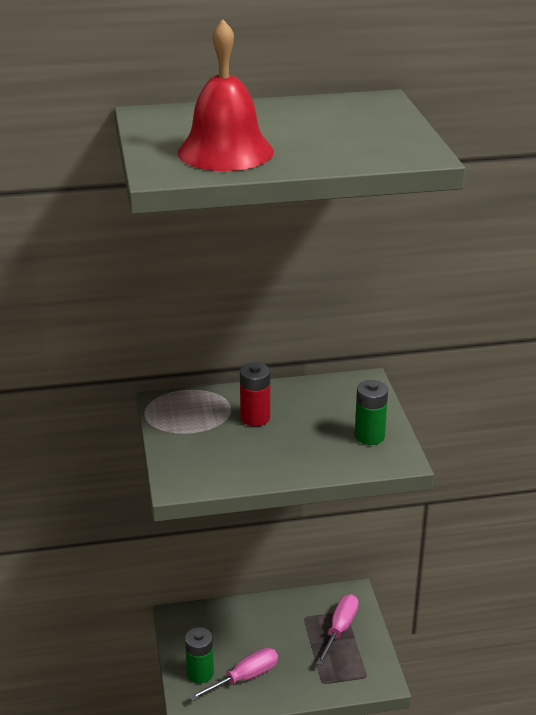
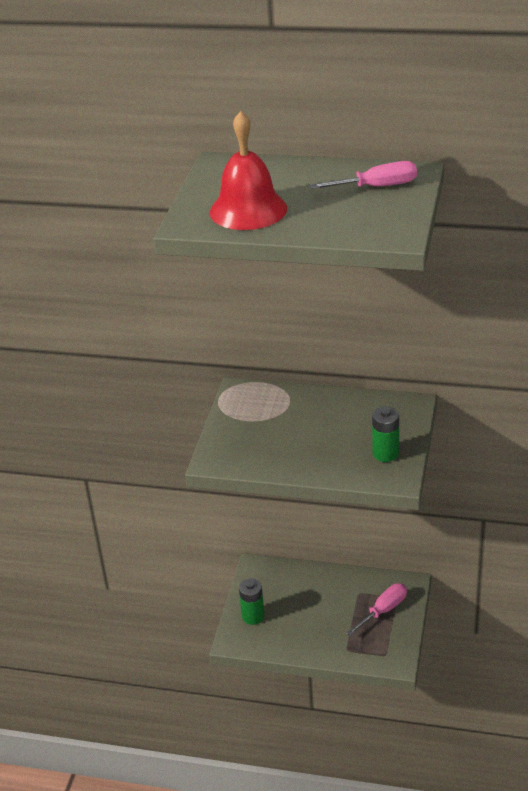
camera: 25 degrees right, 5 degrees up
(244, 677) = (286, 629): pink screwdriver -> pink screwdriver (376, 187)
(255, 418) = (302, 418): red battery -> none

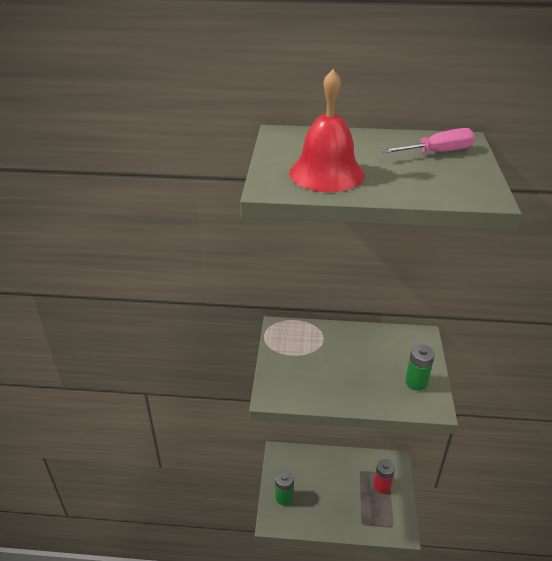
camera: 10 degrees left, 0 degrees up
(383, 611) = (382, 486): pink screwdriver -> red battery

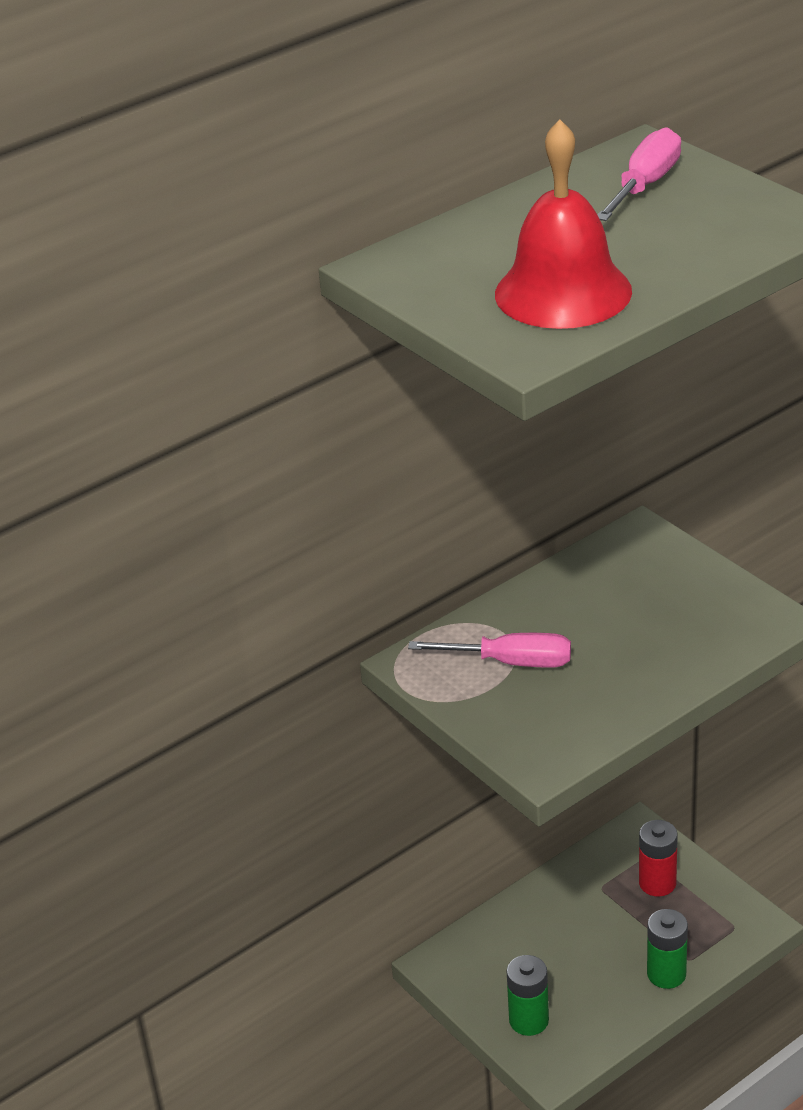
camera: 40 degrees left, 0 degrees up
(310, 350) = (510, 662): none -> pink screwdriver
(416, 382) = (713, 604): green battery -> green battery (666, 974)

